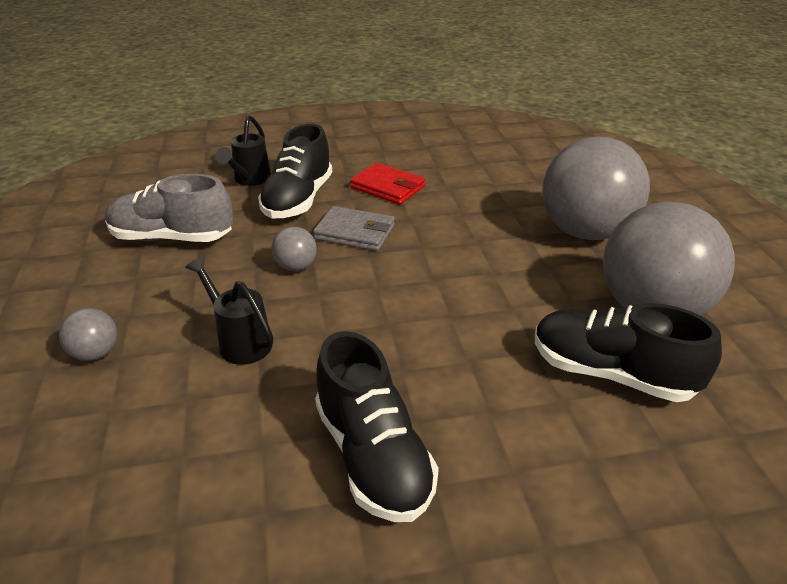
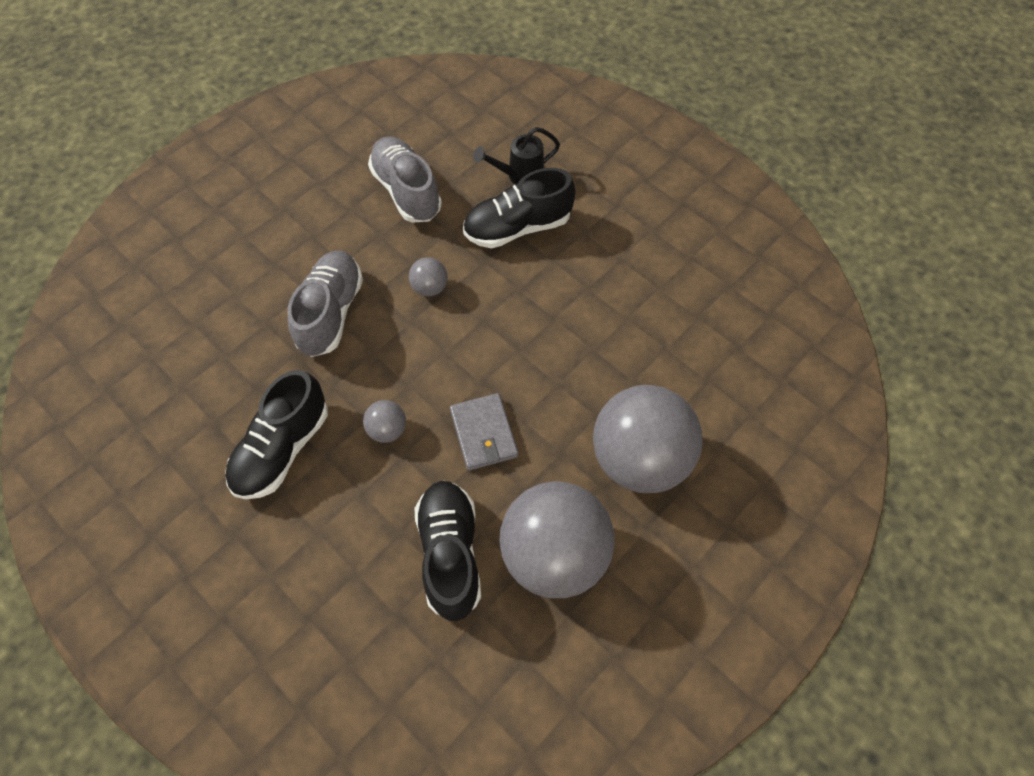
camera: 55 degrees right, 25 degrees up
(96, 353) = (270, 249): grey ball -> grey ball (387, 430)
(240, 341) = (331, 312): black watering can -> grey shoe
(355, 232) = (502, 294): grey wallet -> grey wallet (484, 433)
(387, 187) = (590, 274): red wallet -> none

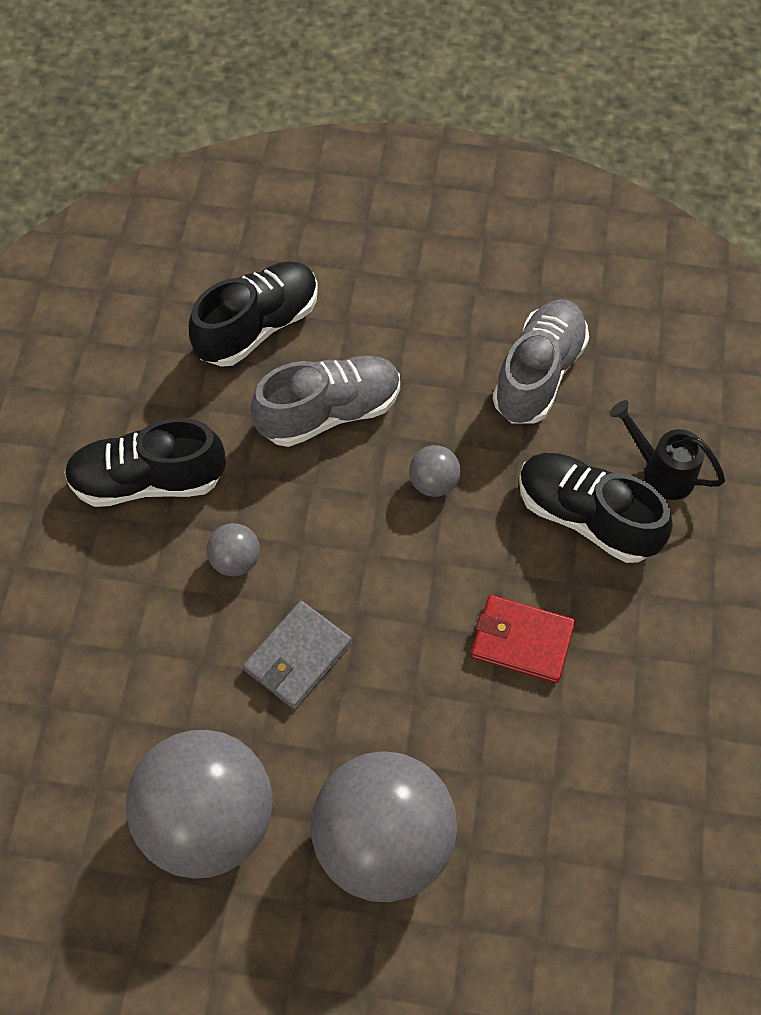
camera: 55 degrees right, 0 degrees up
(450, 553) = (142, 714): black shoe -> black shoe (258, 327)
(568, 307) = (521, 641): none -> red wallet

